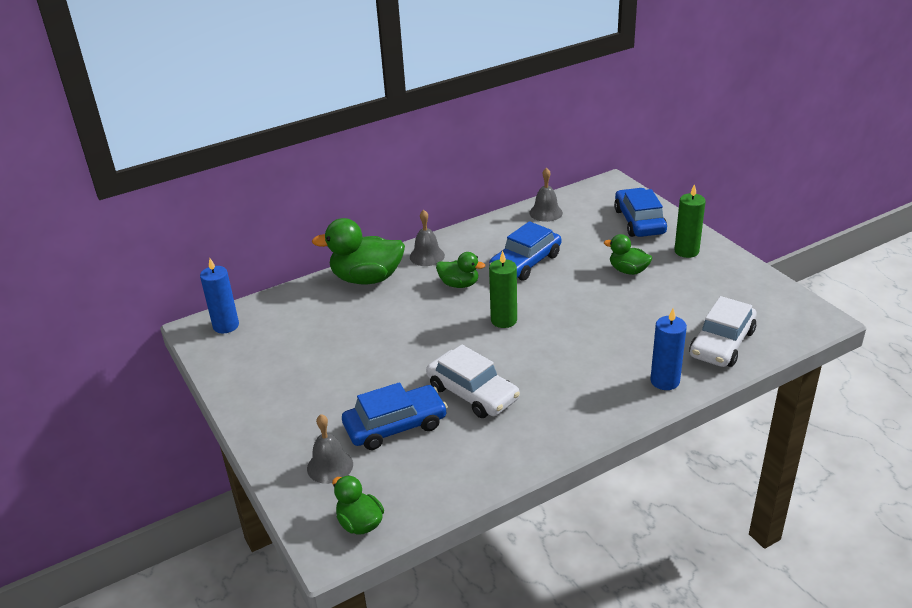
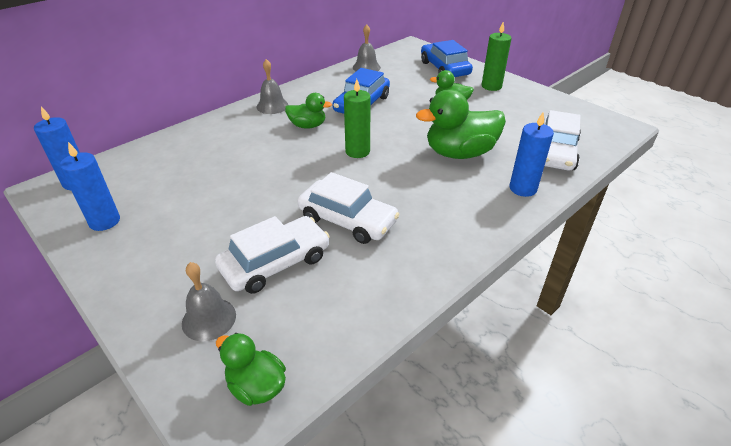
camera: 15 degrees left, 5 degrees up
(249, 368) = (104, 221): none -> blue candle
(367, 278) = (219, 128): green duck -> green duck (459, 153)
(395, 426) = (275, 263): blue car -> white car

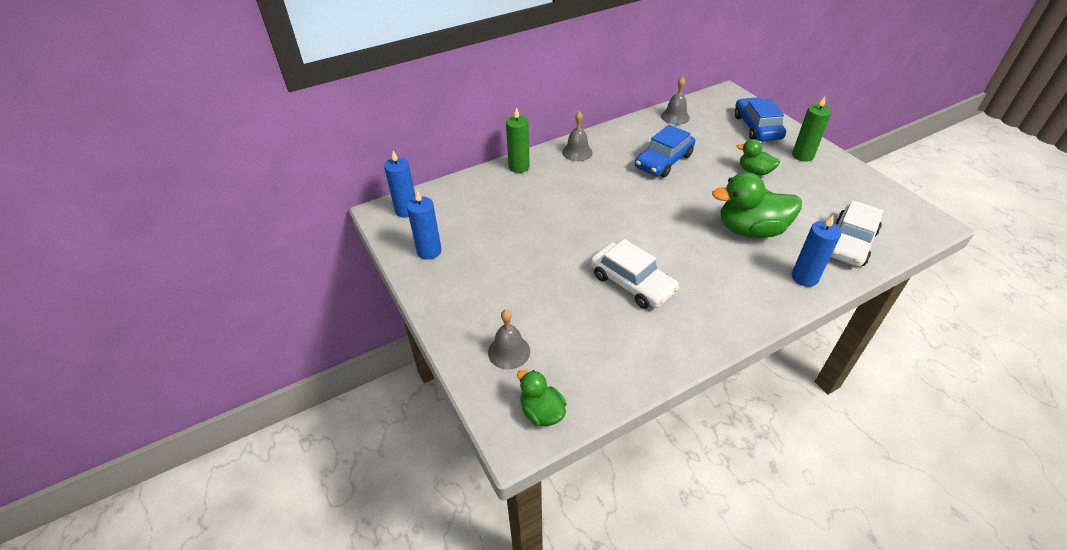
camera: 15 degrees right, 5 degrees up
(275, 263) = (565, 313): white car -> none
(308, 126) = (608, 179): green duck -> none
(357, 151) = (651, 214): green candle -> green candle (519, 167)

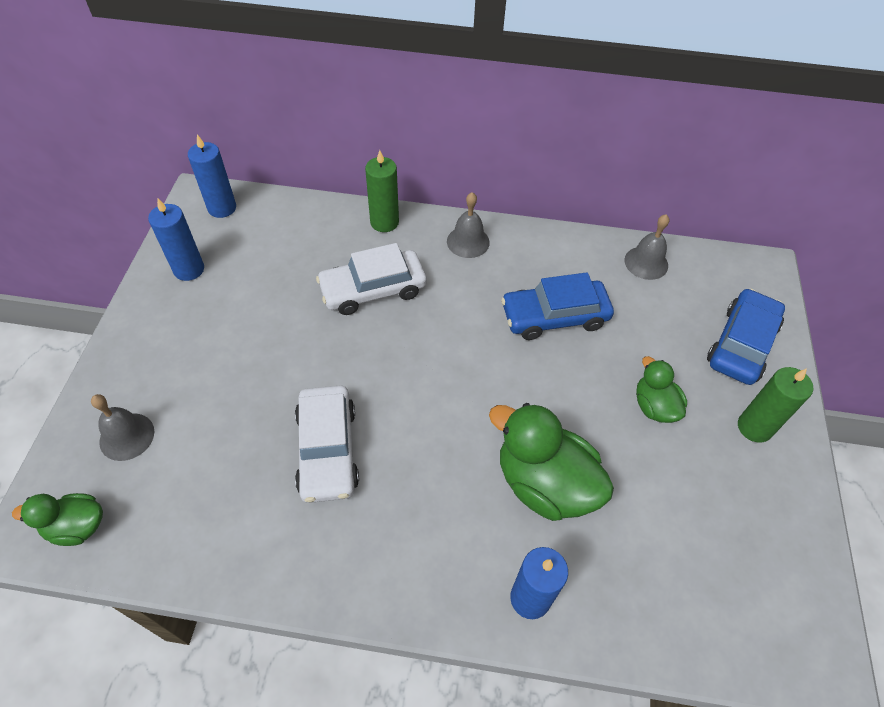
camera: 35 degrees right, 10 degrees up
(541, 412) = (77, 526): green duck -> green duck turned 90 degrees counterclockwise
(849, 243) = (654, 599): white car -> white car (373, 289)

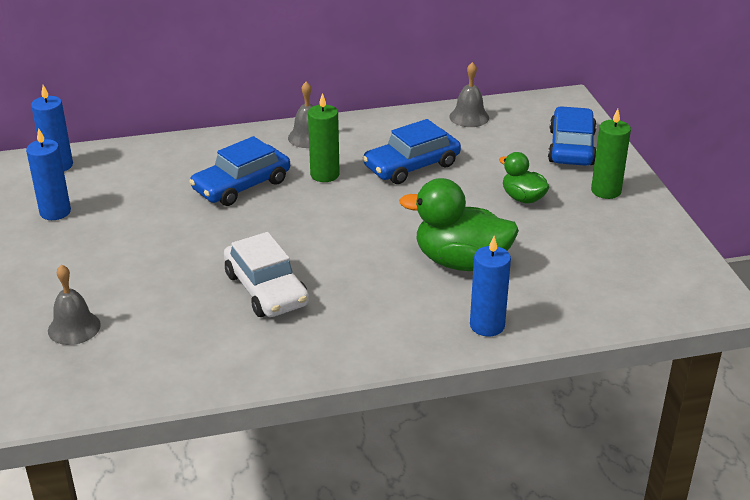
camera: 20 degrees left, 20 degrees down
(77, 526) = (68, 391): green duck -> none
(373, 289) = (241, 185): white car -> blue car
(384, 222) = (223, 141): green candle -> green candle (324, 175)

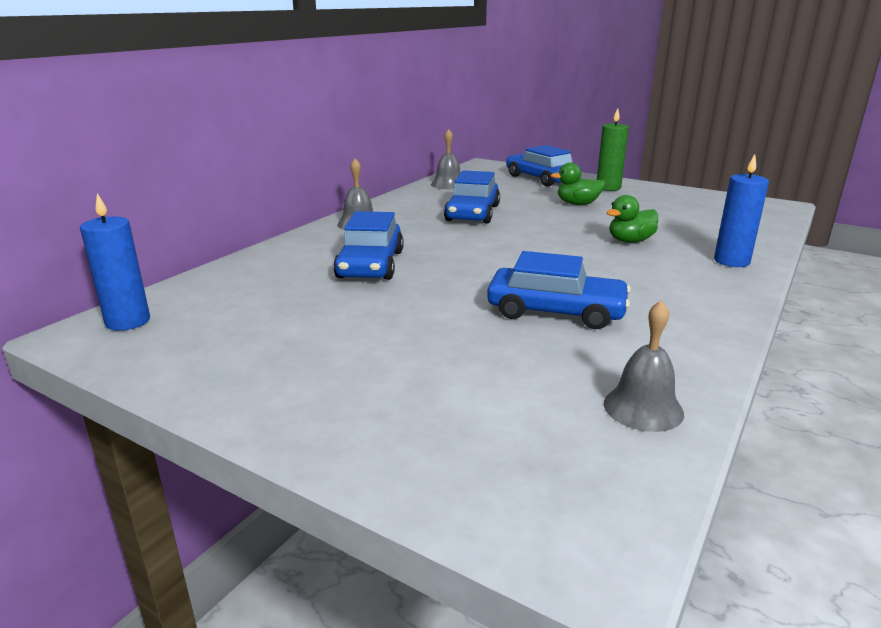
camera: 45 degrees left, 10 degrees down
(55, 212) = (206, 356): blue candle -> none
(74, 327) = (459, 435): grey bell -> grey bell (643, 408)
(266, 289) = (556, 311): white car -> blue car
(324, 175) = (423, 236): green candle -> none
(461, 262) = (630, 241): green duck -> green duck, size x0.56

